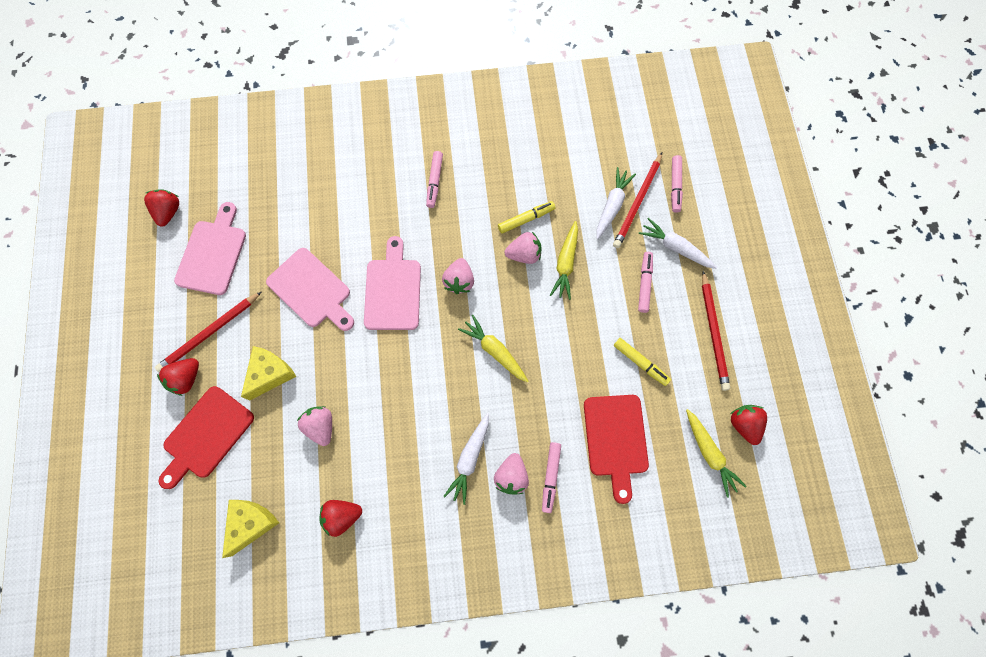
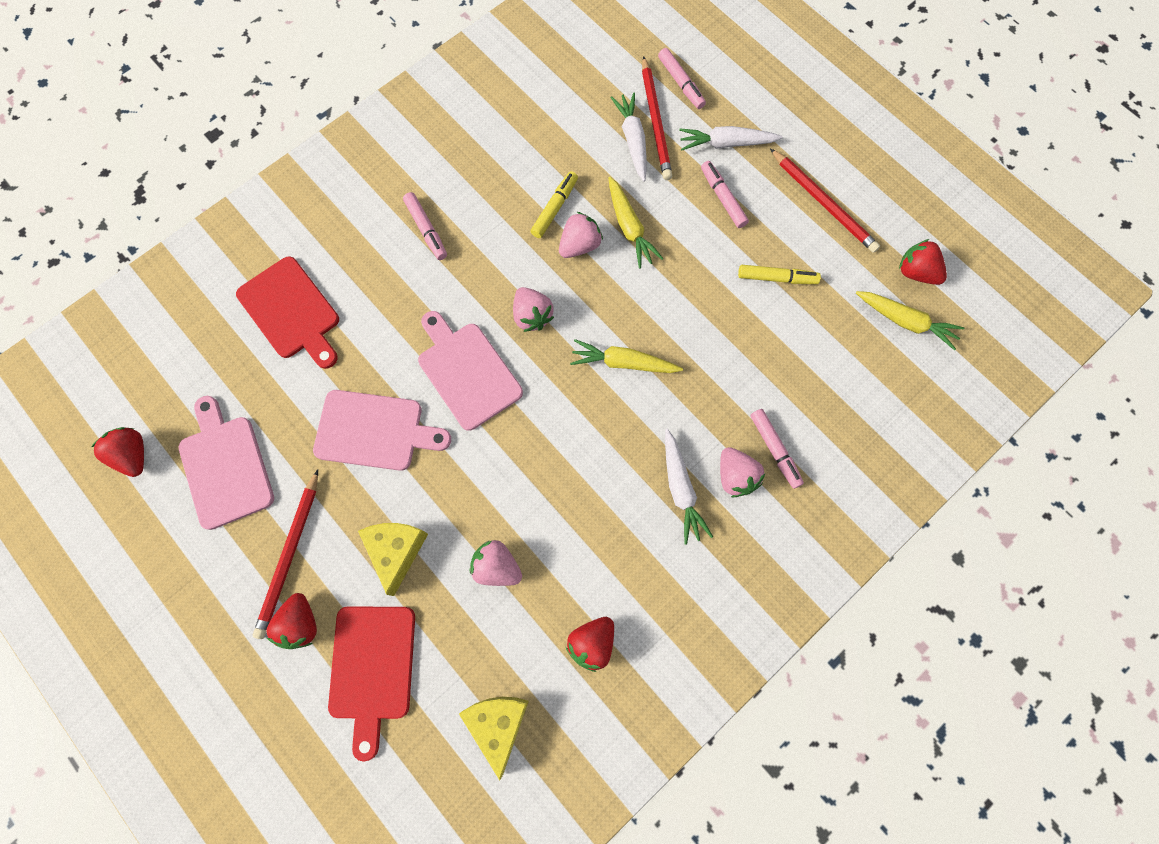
camera: 35 degrees left, 0 degrees up
(616, 440) = (809, 369): red cutting board -> red cutting board (292, 311)

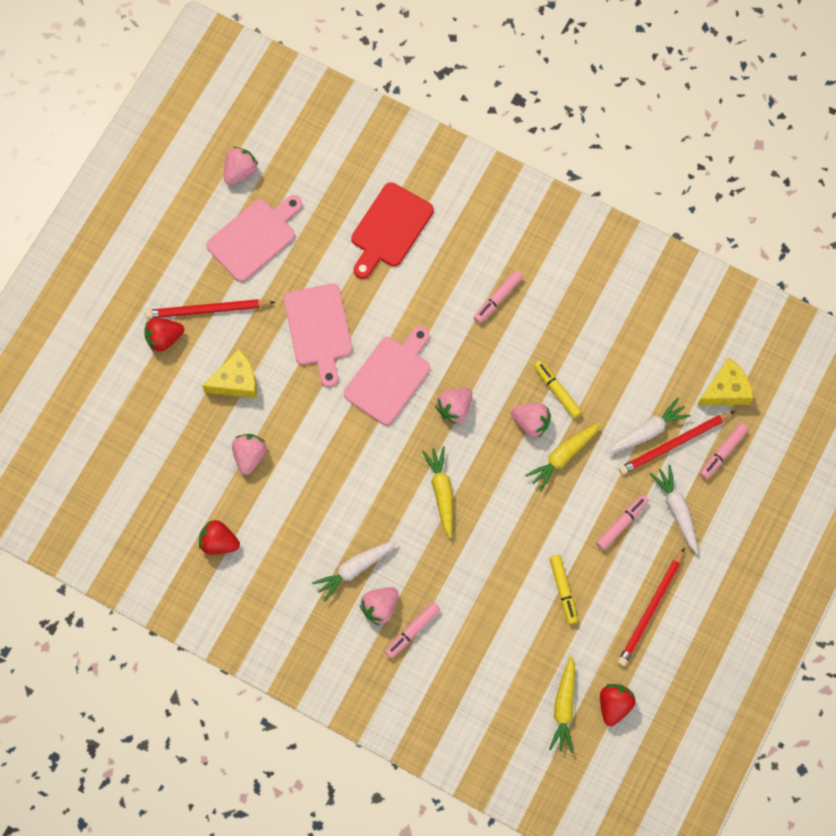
camera: 70 degrees right, 0 degrees up
(133, 455) = (240, 171): red strawberry -> pink strawberry
(372, 668) = (151, 399): red cutting board -> none
(498, 724) = (143, 497): yellow cheese -> yellow cheese (725, 390)
(554, 208) = (557, 390): yellow marker -> yellow marker turned 135 degrees counterclockwise

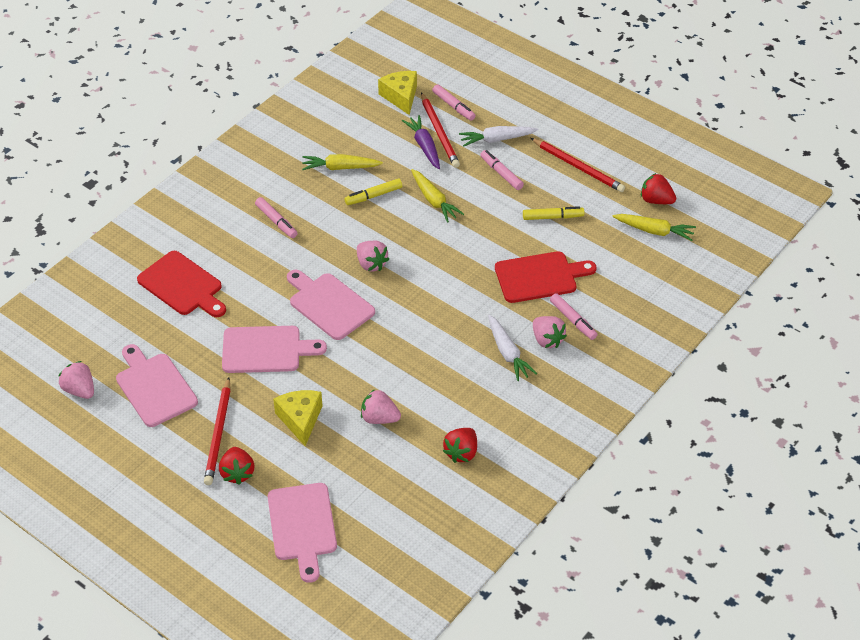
camera: 80 degrees left, 25 degrees down
(112, 410) = (302, 526): none -> pink cutting board
(441, 491) = (447, 283): yellow carrot -> yellow carrot (340, 168)
(469, 587) = (539, 277): none -> red cutting board
(531, 422) = (398, 216): pink strawberry -> none
(647, 431) = (424, 146): white carrot -> purple carrot

